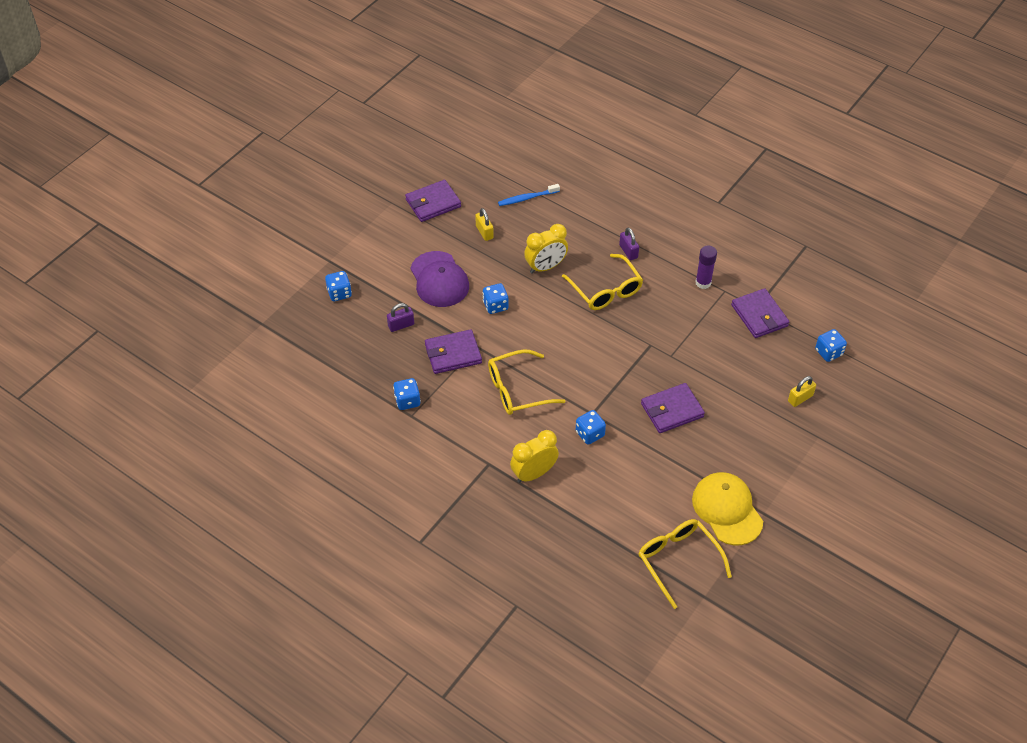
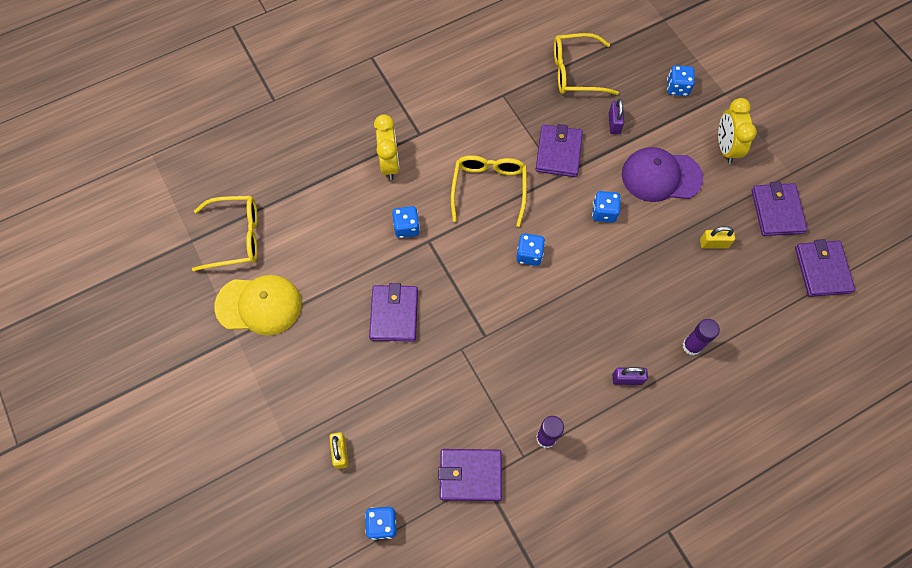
camera: 115 degrees right, 15 degrees up
(407, 401) = (520, 97): blue dice -> blue dice (529, 255)
(471, 168) = (822, 270): none -> purple wallet
(527, 198) = (752, 308): blue toothbrush -> none
(545, 267) = (638, 282): yellow clock -> yellow clock (725, 148)
(579, 223) = (691, 346): none -> purple glue stick
(606, 290) = (579, 327): yellow glasses -> yellow glasses (575, 72)

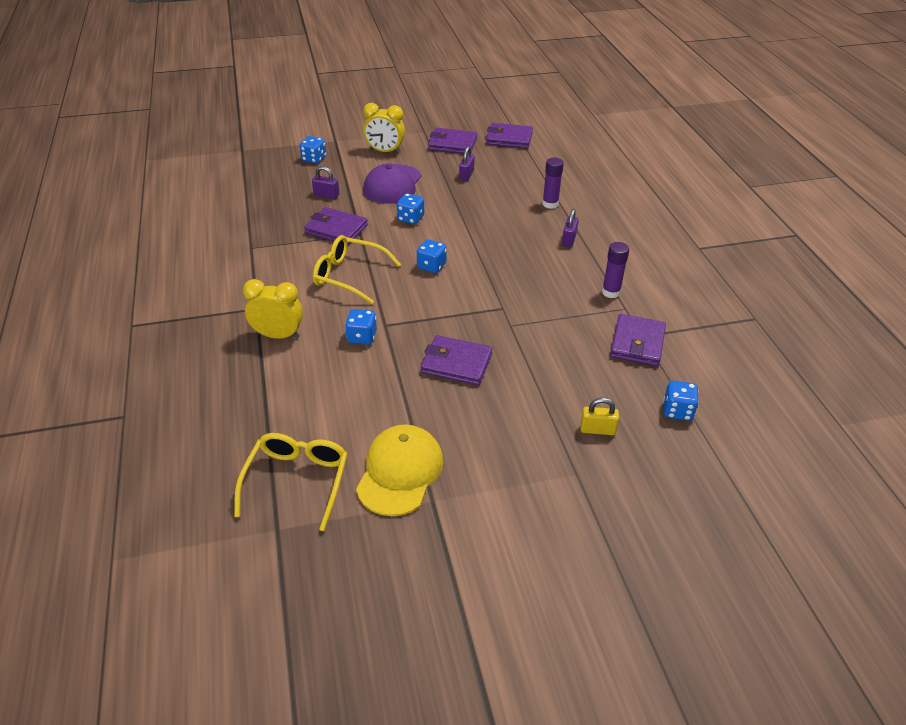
camera: 75 degrees left, 25 degrees down
(575, 72) = (258, 203): yellow glasses -> none
(714, 243) = (466, 175): yellow padlock -> purple padlock

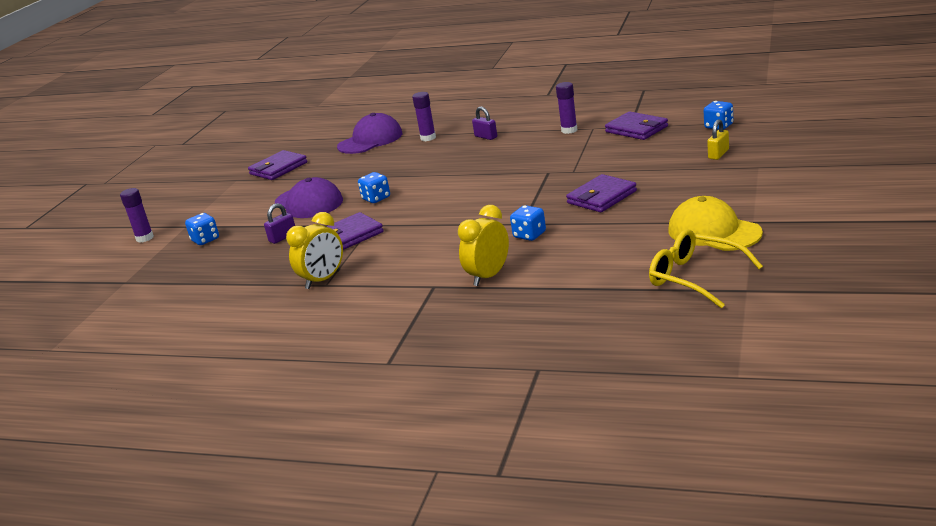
camera: 55 degrees left, 15 degrees down
(311, 130) = (145, 238): none -> purple glue stick
(349, 276) = (432, 235): yellow glasses -> none
(385, 151) = (244, 201): yellow clock -> yellow clock (323, 280)
(431, 266) = (460, 195): blue dice -> none
(466, 175) = (339, 167): purple padlock -> none
(509, 138) = (305, 143): purple wallet -> none
(530, 172) = (370, 140): none -> purple cap

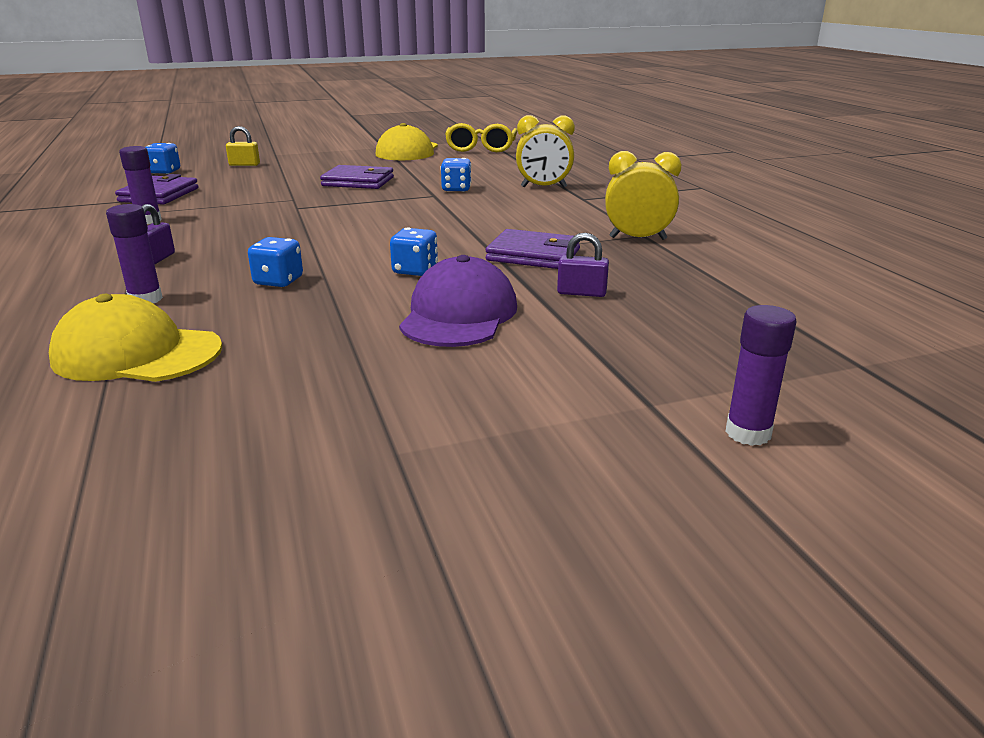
camera: 130 degrees left, 0 degrees up
(205, 240) = (663, 353): blue dice -> blue dice (278, 281)
(278, 168) = (311, 413): purple wallet -> none
(370, 140) = (137, 353): purple cap -> yellow cap

